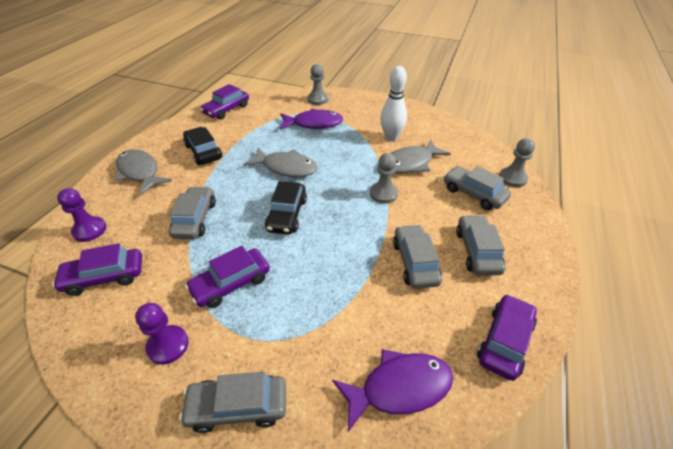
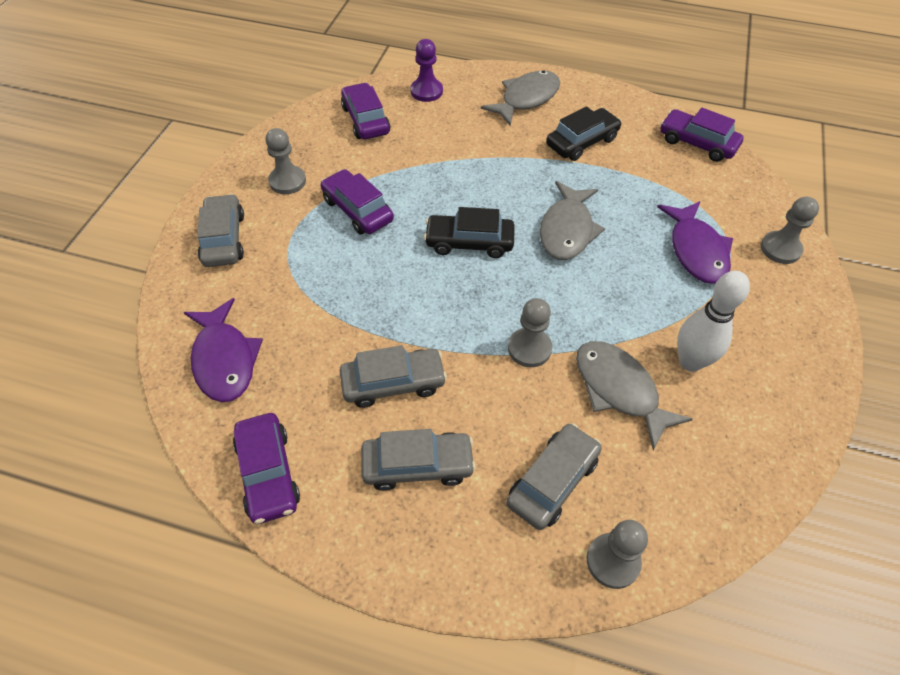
camera: 85 degrees right, 10 degrees up
(168, 345) = (287, 181): purple pawn -> grey pawn
(195, 219) = (451, 162): grey car -> none
(504, 341) = (268, 473): purple car -> purple car turned 45 degrees clockwise

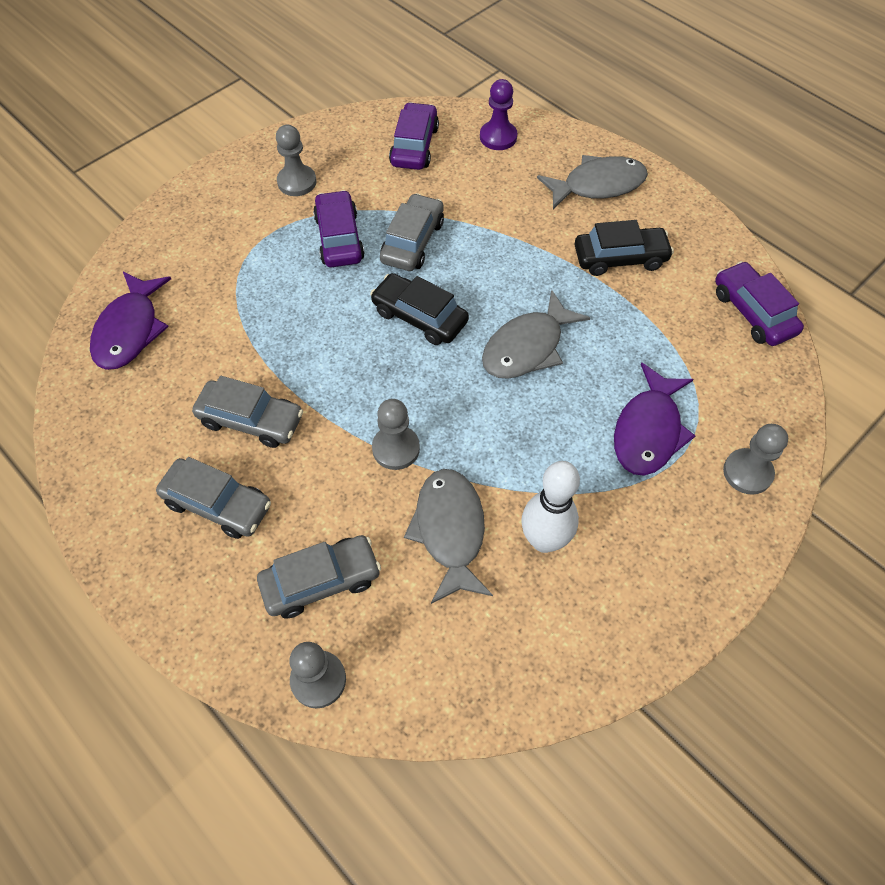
camera: 30 degrees right, 5 degrees up
(224, 239) = (204, 216): grey car -> grey car (412, 241)
(268, 473) = (97, 447): purple car -> none

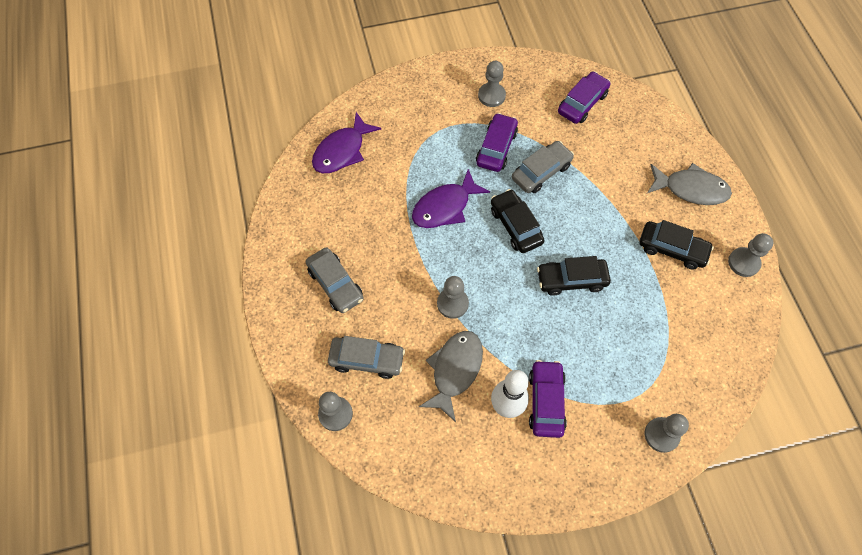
camera: 30 degrees right, 5 degrees up
(251, 420) = (380, 242): grey car -> none
(498, 137) = (643, 121): purple pawn -> none
(527, 347) = (571, 280): grey fish -> black car
(648, 430) = (614, 374): purple fish -> purple fish (445, 207)
(706, 237) = (743, 263): none -> grey pawn
(753, 312) = (740, 332): purple car -> purple car (546, 401)

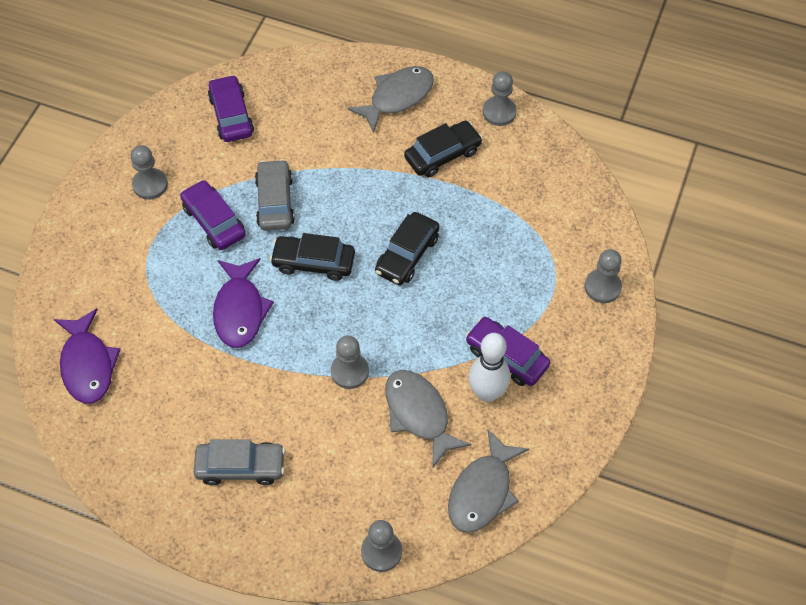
camera: 55 degrees left, 5 degrees down
(367, 360) = (347, 487): grey car -> none
(427, 454) = (482, 491): none -> grey fish

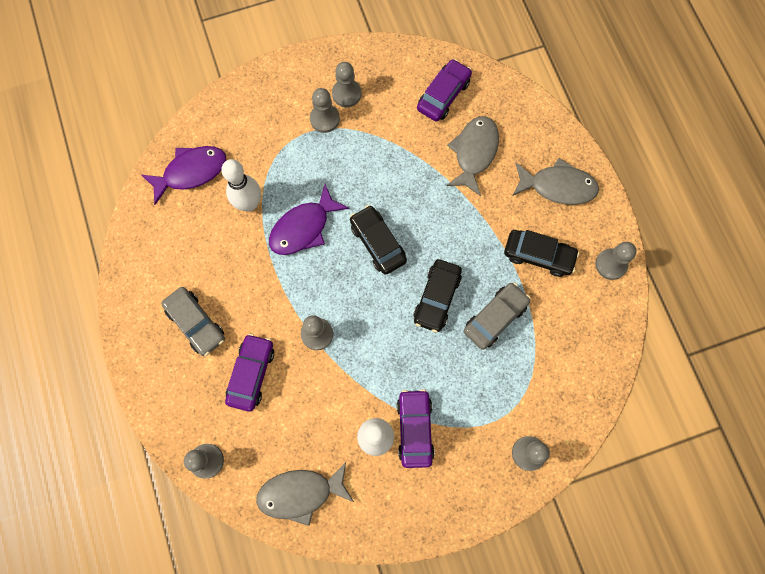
camera: 50 degrees right, 15 degrees up
(87, 364) = (191, 172): purple fish -> purple fish turned 150 degrees counterclockwise
(155, 219) = (324, 119): none -> grey pawn
(171, 338) = (249, 204): none -> white bowling pin
(214, 221) = (354, 155): purple car -> purple car (251, 374)
(275, 202) = (402, 179): grey car -> grey car (495, 318)
(407, 254) = (437, 298): black car -> black car turned 60 degrees counterclockwise
(419, 414) = (323, 405): grey fish -> grey fish (474, 153)

